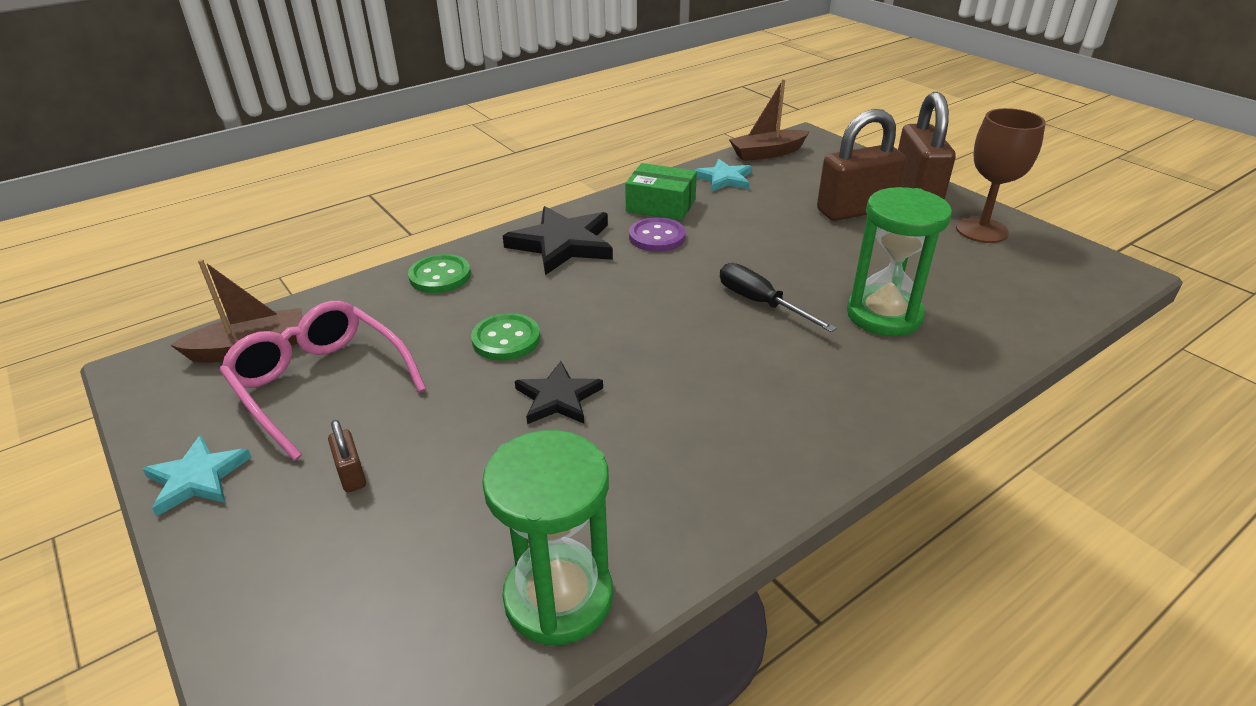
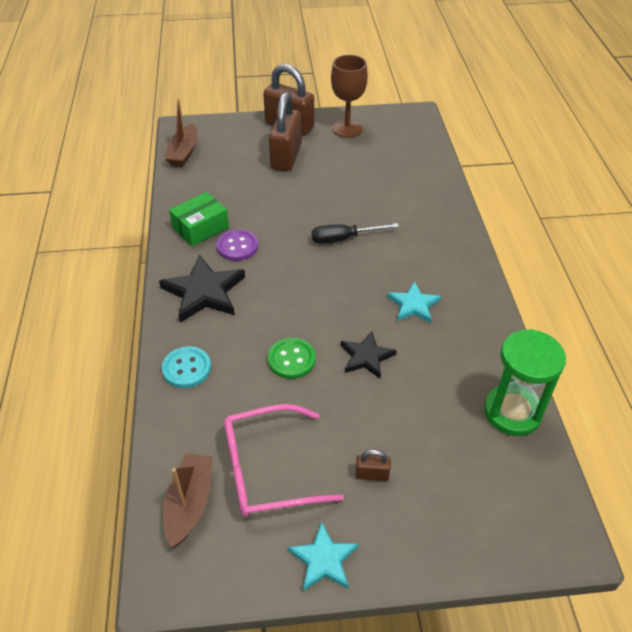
camera: 60 degrees left, 10 degrees up
(440, 276) = (186, 368): green button -> turquoise button
(724, 179) = (196, 186): turquoise star -> turquoise star (413, 305)
(884, 315) = (390, 202): green hourglass -> none

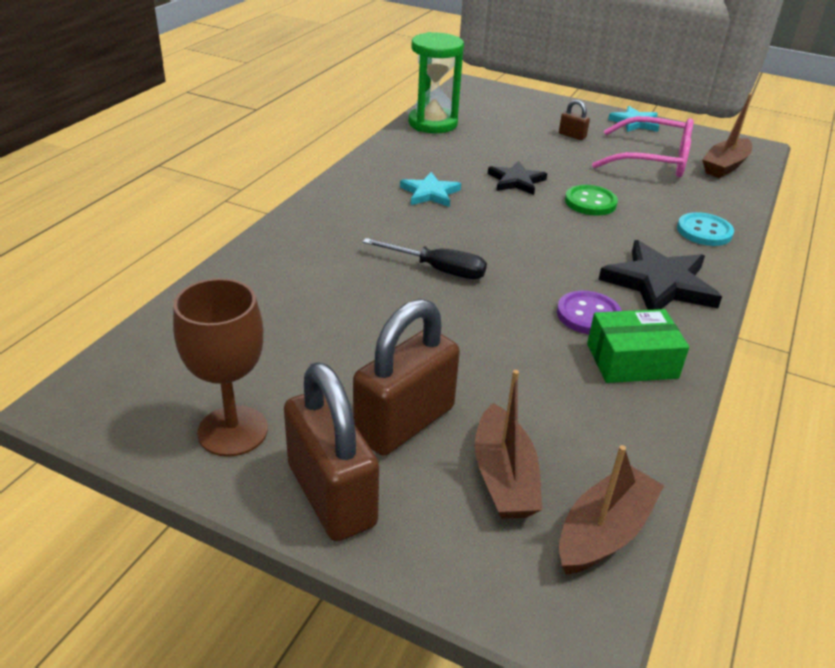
camera: 150 degrees left, 10 degrees down
(232, 155) = (503, 477): none -> brown boat

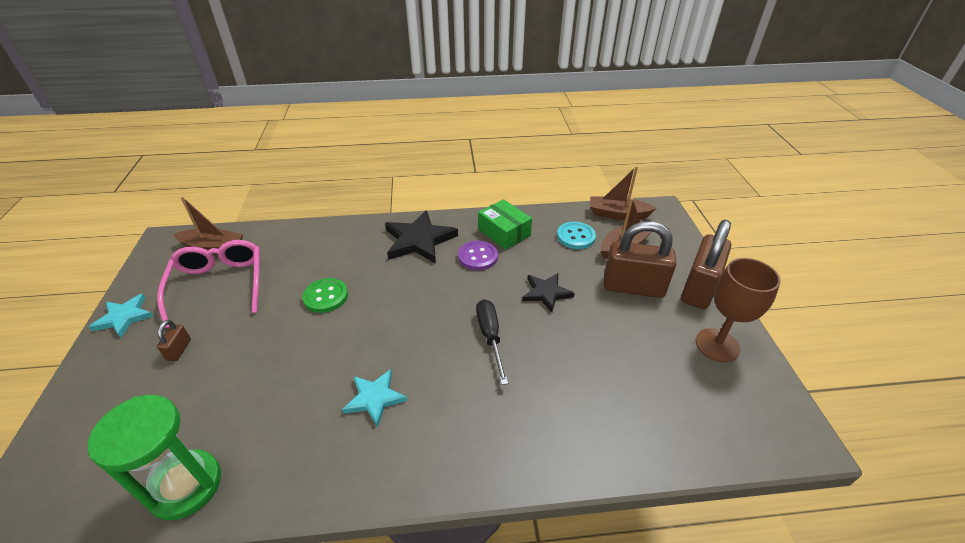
camera: 120 degrees left, 5 degrees up
(516, 181) = (312, 351): black star -> black star (546, 293)
(704, 231) = (336, 237): turquoise button -> turquoise button (575, 236)

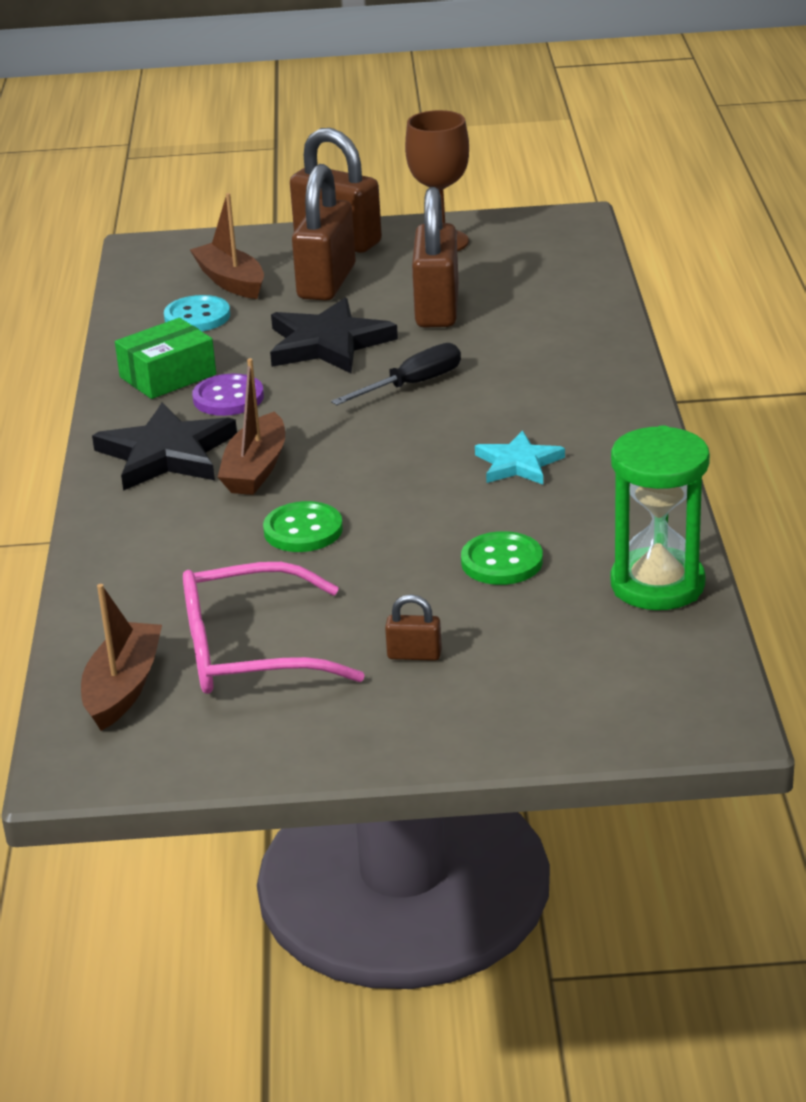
camera: 85 degrees left, 10 degrees down
(124, 317) = (324, 743): turquoise star -> none
(255, 390) = (501, 562): none -> green button
(490, 337) = (412, 385): black screwdriver -> black screwdriver turned 150 degrees clockwise
(546, 293) = (328, 343): black star -> black star, size x1.63
(604, 346) = (437, 308): none -> brown padlock
(617, 214) = (147, 281): brown boat -> brown boat (256, 469)

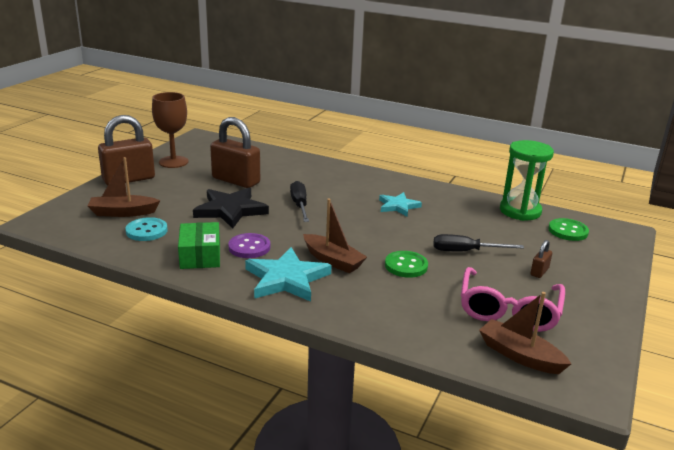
camera: 65 degrees left, 5 degrees down
(167, 454) = (287, 279): black star -> turquoise star
(326, 282) = (167, 193): brown padlock -> none
(413, 568) = (465, 251): none -> black screwdriver
(501, 562) = (476, 232): green button -> green button (568, 231)

